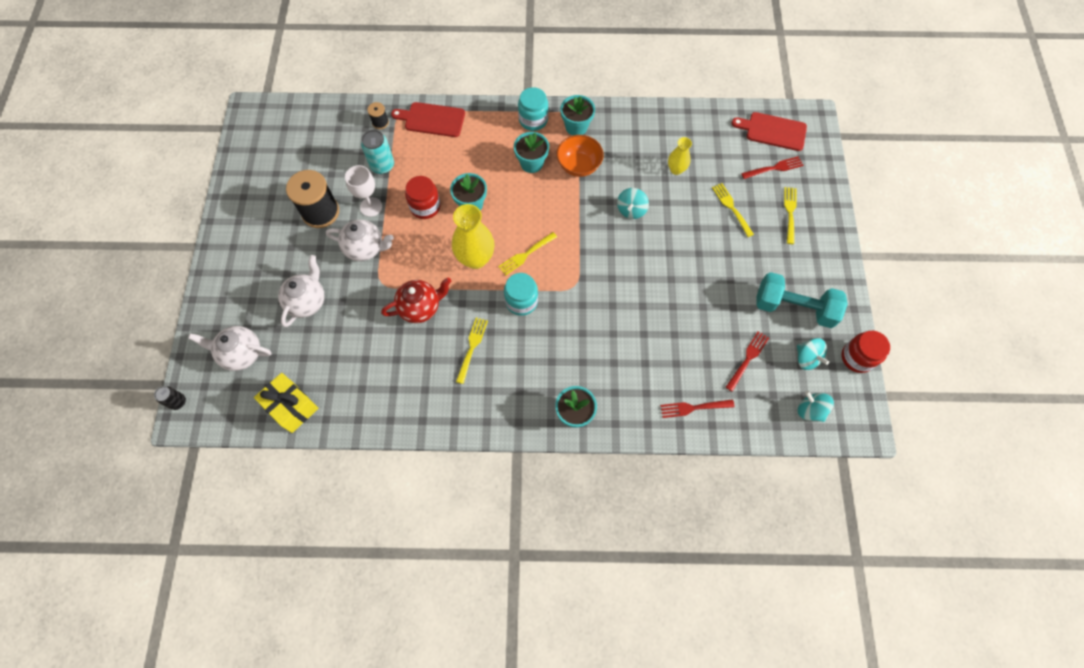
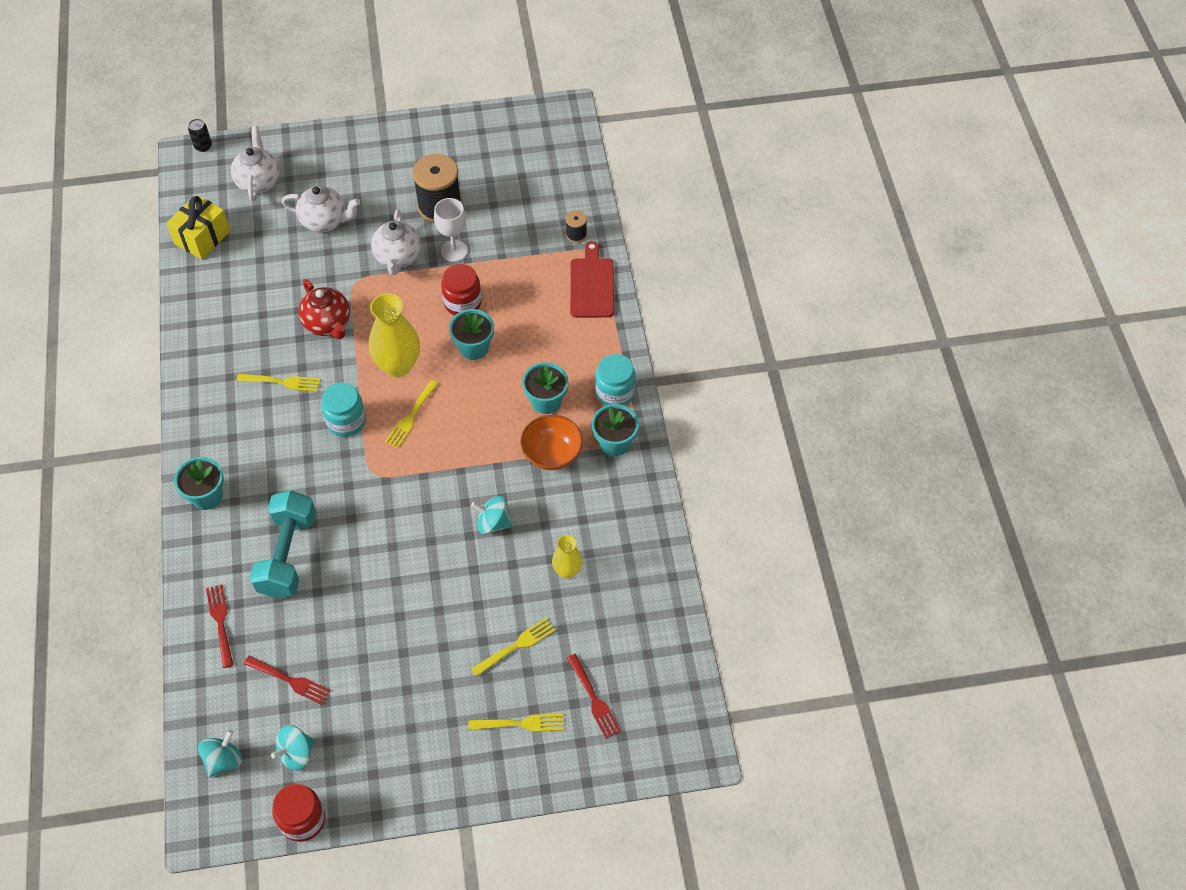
camera: 80 degrees right, 10 degrees down
(382, 166) = (513, 250): turquoise can -> none
(526, 254) = (411, 416): yellow fork -> yellow fork turned 105 degrees counterclockwise
(773, 131) = (660, 694): red cutting board -> none
(794, 307) = (369, 734): turquoise dumbbell -> turquoise dumbbell (287, 555)

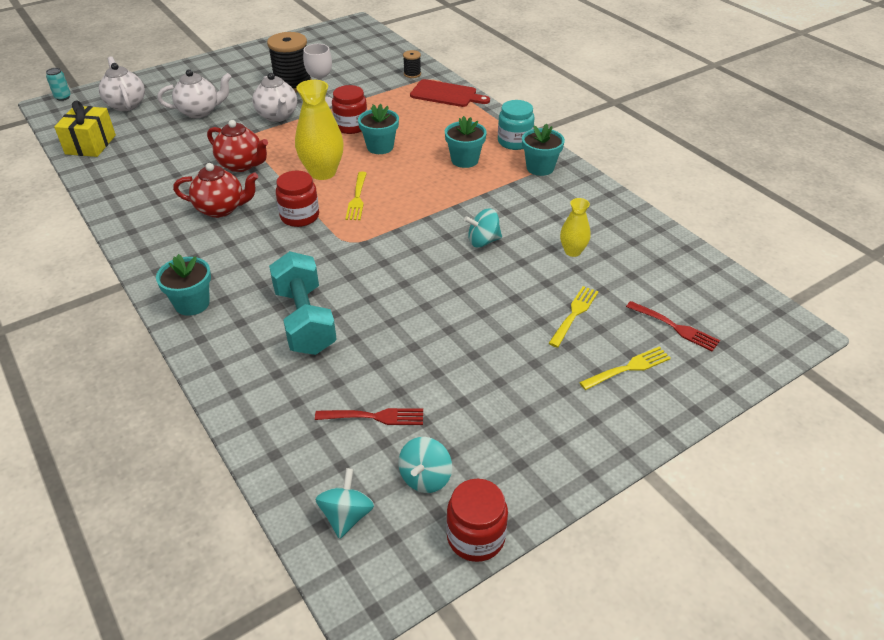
camera: 25 degrees left, 15 degrees down
(203, 146) = (63, 97): black can -> turquoise can
(221, 623) = (267, 395): red fork -> none
(281, 382) = (221, 209): yellow fork -> red teapot
(346, 421) = (300, 216): turquoise jar -> red jar
(552, 454) = (496, 187): orange bowl -> none
(592, 285) = (446, 94): red cutting board -> red cutting board turned 135 degrees clockwise

